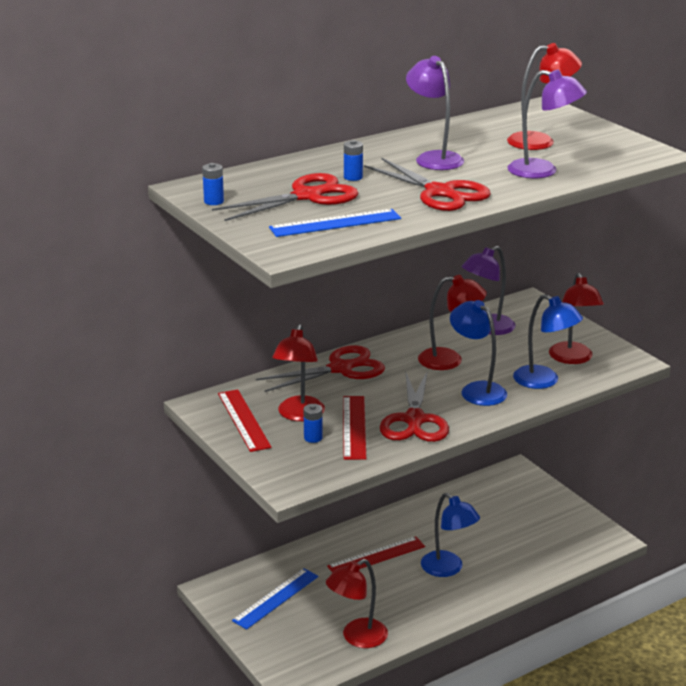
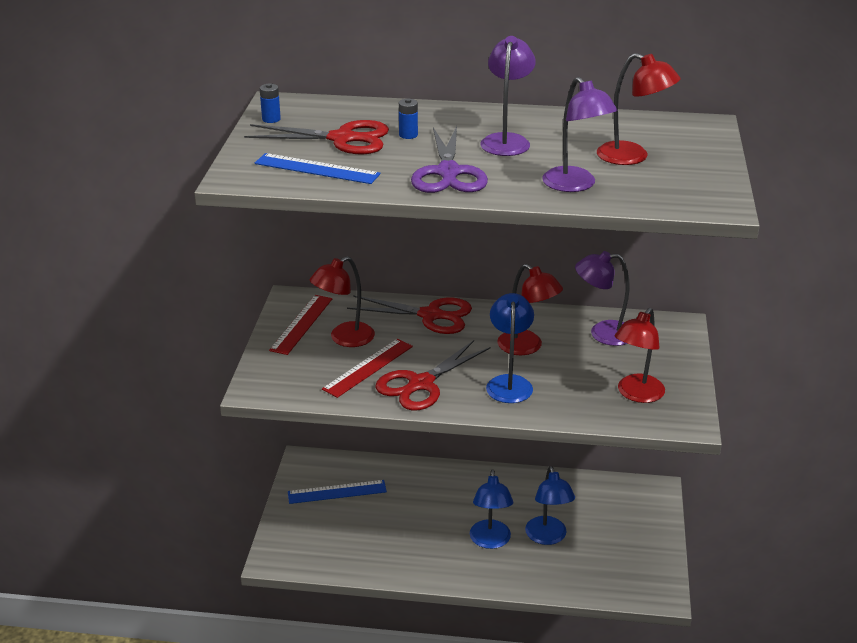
camera: 40 degrees right, 5 degrees up
(313, 438) = (326, 361): blue battery -> none
(357, 638) = (354, 555): red lamp -> none
(376, 556) = (448, 500): red ruler -> none
(440, 192) = (448, 173): red scissors -> purple scissors
(544, 381) = (578, 402): blue lamp -> blue lamp (548, 537)

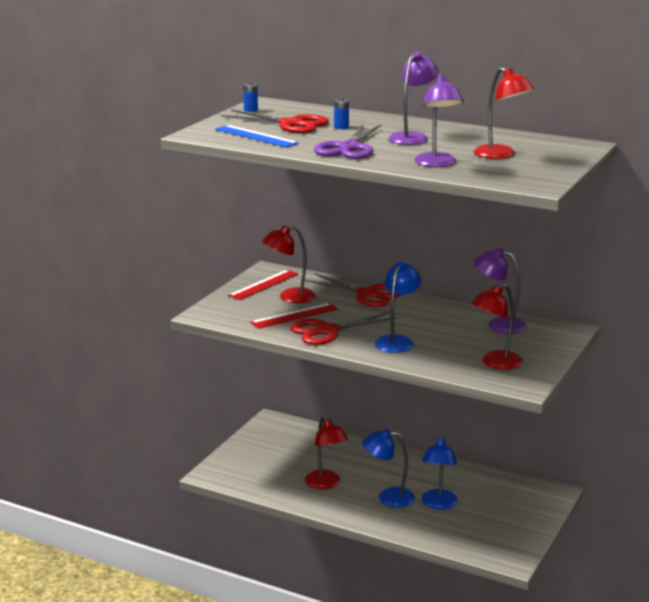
camera: 20 degrees right, 10 degrees down
(337, 492) = (284, 443): blue ruler -> none
(490, 541) = (388, 497): blue lamp -> blue lamp turned 75 degrees clockwise
(527, 347) = (429, 323): red lamp -> red lamp (326, 484)

